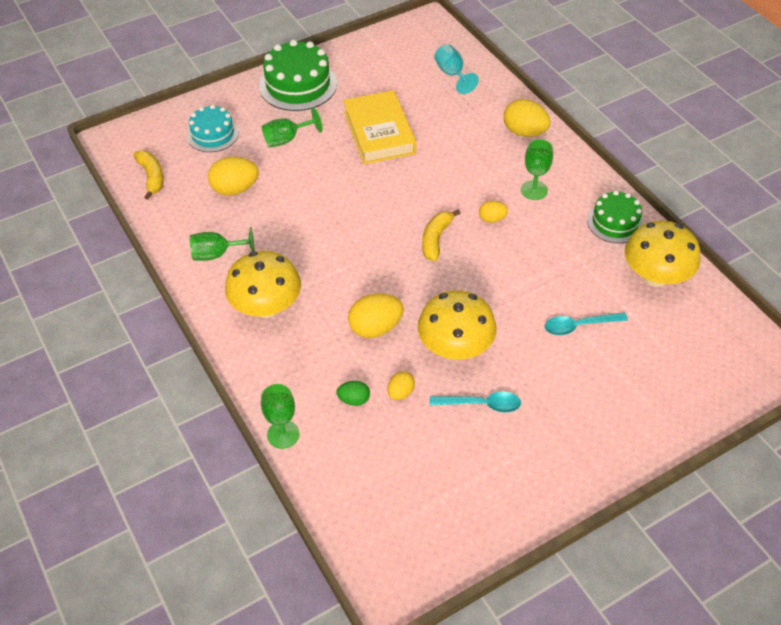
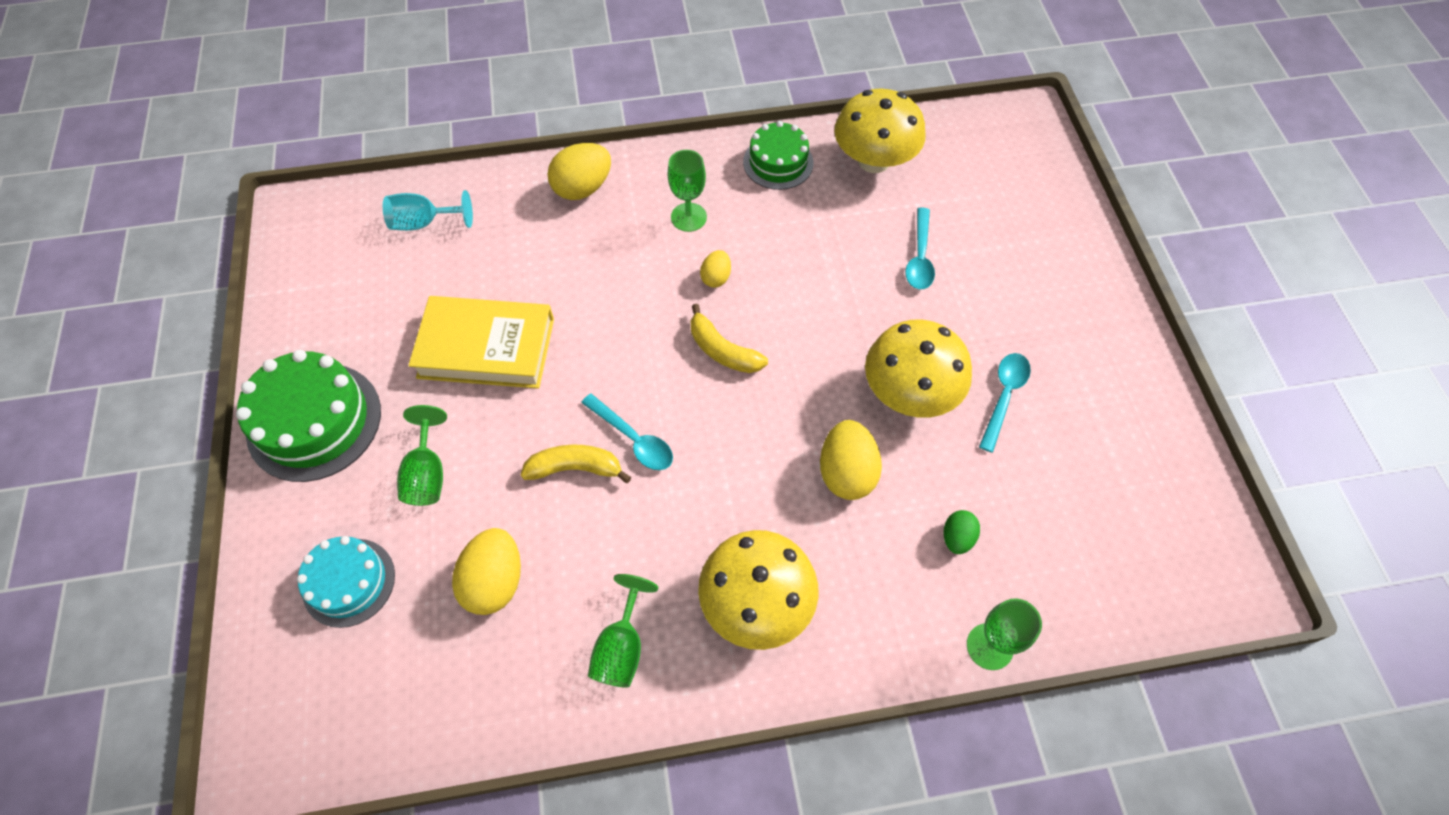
camera: 70 degrees left, 10 degrees up
(152, 177) = (394, 711): yellow banana -> yellow banana (575, 468)
(350, 217) = (634, 439): none -> turquoise spoon
(400, 393) = (961, 478): yellow egg -> none

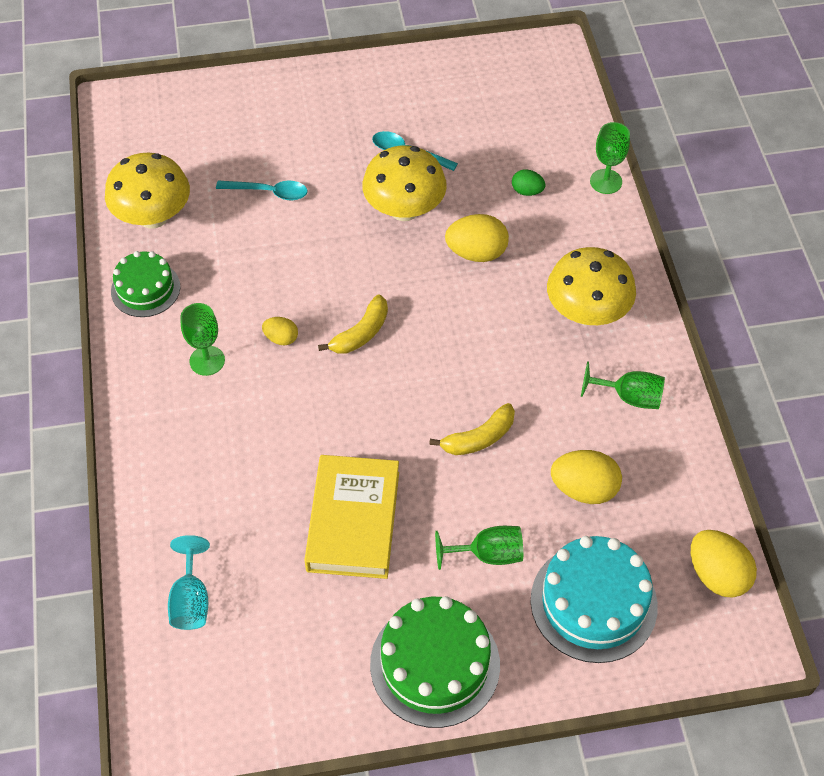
camera: 90 degrees left, 5 degrees down
(349, 582) = (593, 602): turquoise cake -> turquoise cake, size x1.58
(575, 468) = (479, 438): yellow banana -> yellow banana turned 120 degrees counterclockwise
(583, 188) = (159, 453): yellow egg -> yellow egg (717, 575)
(634, 439) = (450, 396): turquoise spoon -> none

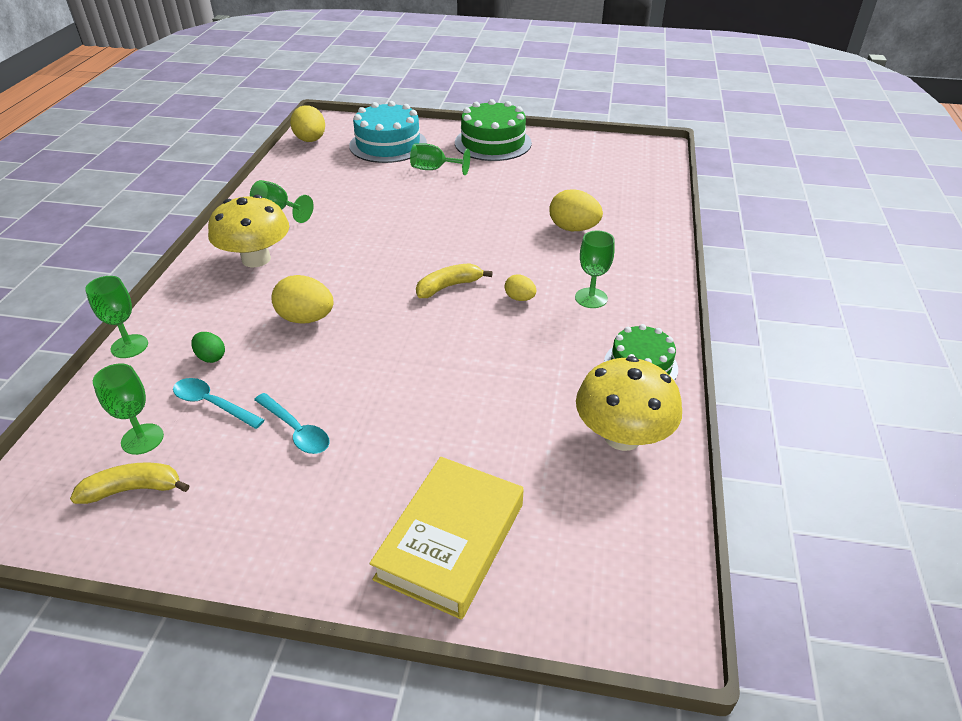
camera: 160 degrees left, 15 degrees down
(191, 600) = (631, 187): turquoise goblet -> none
(269, 192) = (478, 428): turquoise spoon -> turquoise spoon (212, 404)
(353, 521) = (511, 196): yellow book -> yellow book (451, 541)
(404, 209) = (344, 372): yellow mushroom -> none
(479, 438) = (400, 213): yellow banana -> yellow banana (133, 489)
(515, 116) = (142, 439): none -> green goblet
(584, 489) = (352, 180): yellow egg -> yellow egg (573, 229)

